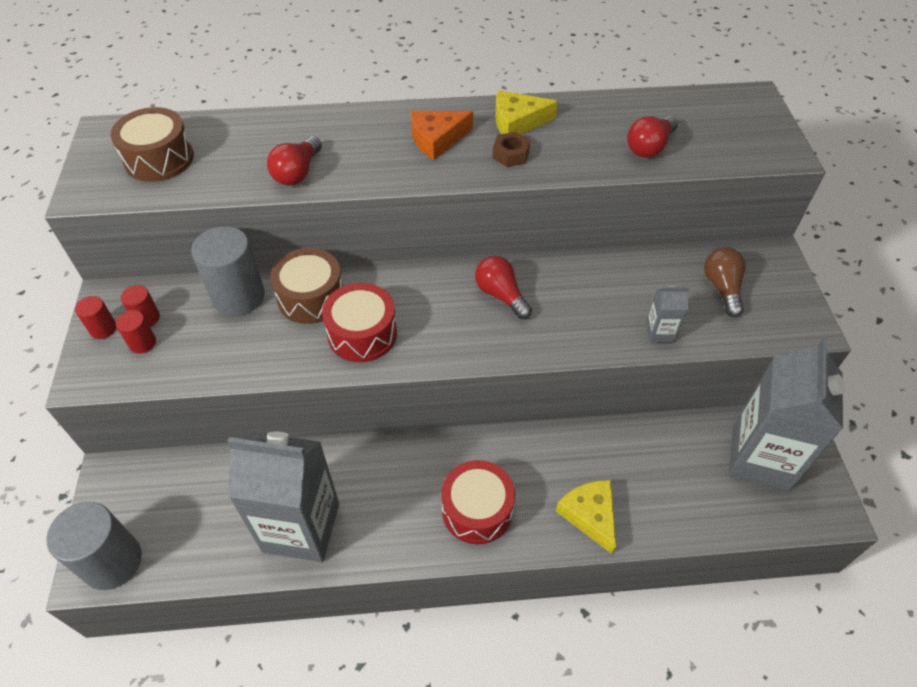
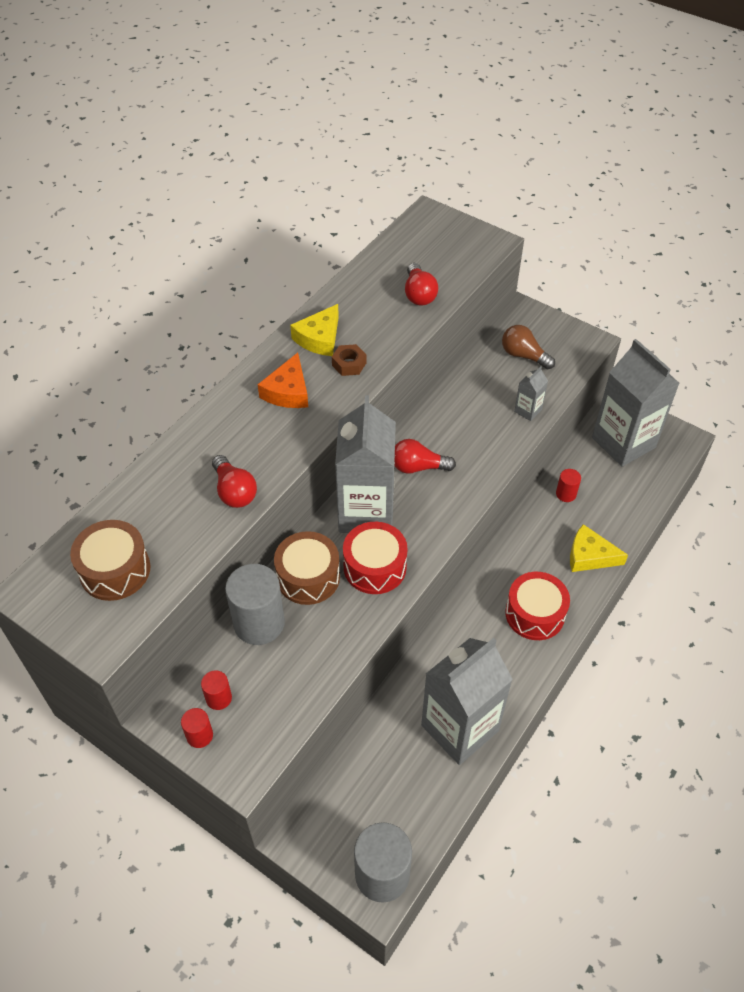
camera: 50 degrees left, 0 degrees up
(142, 343) = (244, 714): red cylinder -> red cylinder (566, 494)
(415, 292) = (366, 512): none -> grey carton

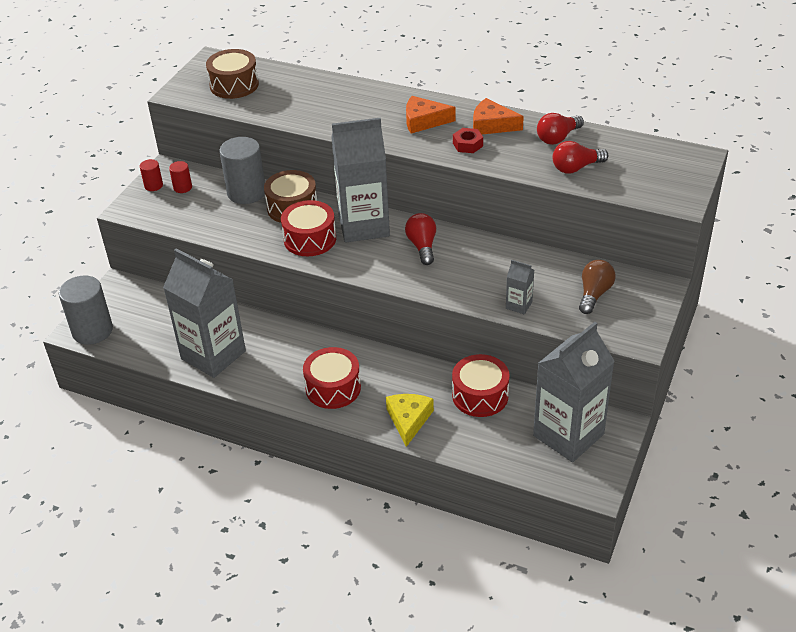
camera: 80 degrees right, 10 degrees down
(234, 491) = (314, 117): red light bulb -> red light bulb (558, 138)
(319, 338) = (491, 125): yellow cheese -> orange cheese
(349, 364) = (467, 144): brown nut -> red nut
(566, 494) = (480, 395): red cylinder -> red drum

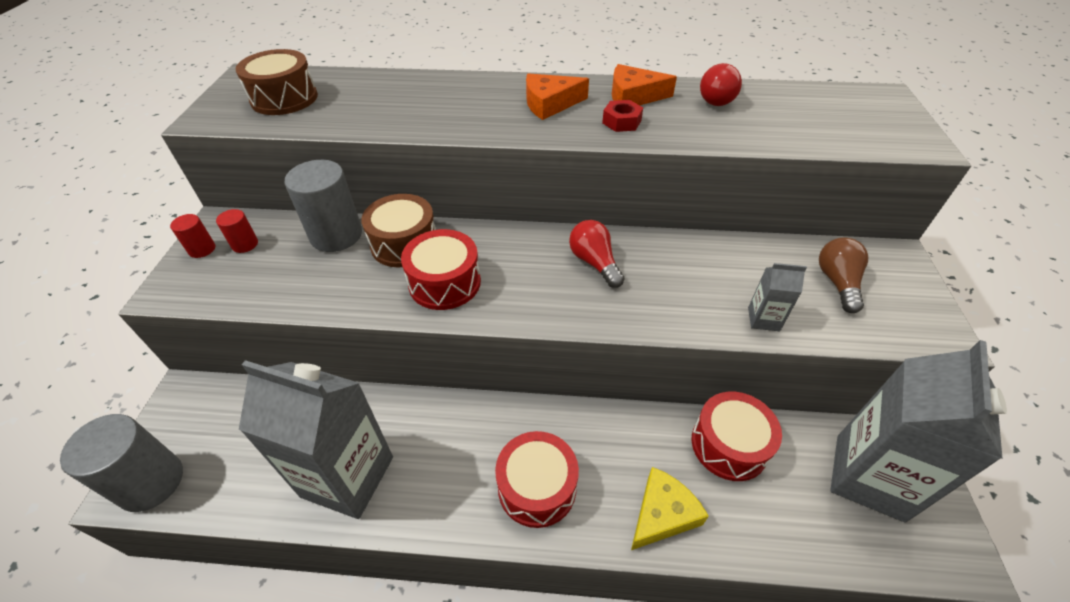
camera: 20 degrees left, 5 degrees up
(364, 226) = (507, 250): grey carton -> none
(408, 420) = (662, 514): yellow cheese -> yellow cheese turned 60 degrees clockwise
(576, 168) = (769, 127): red light bulb -> none

